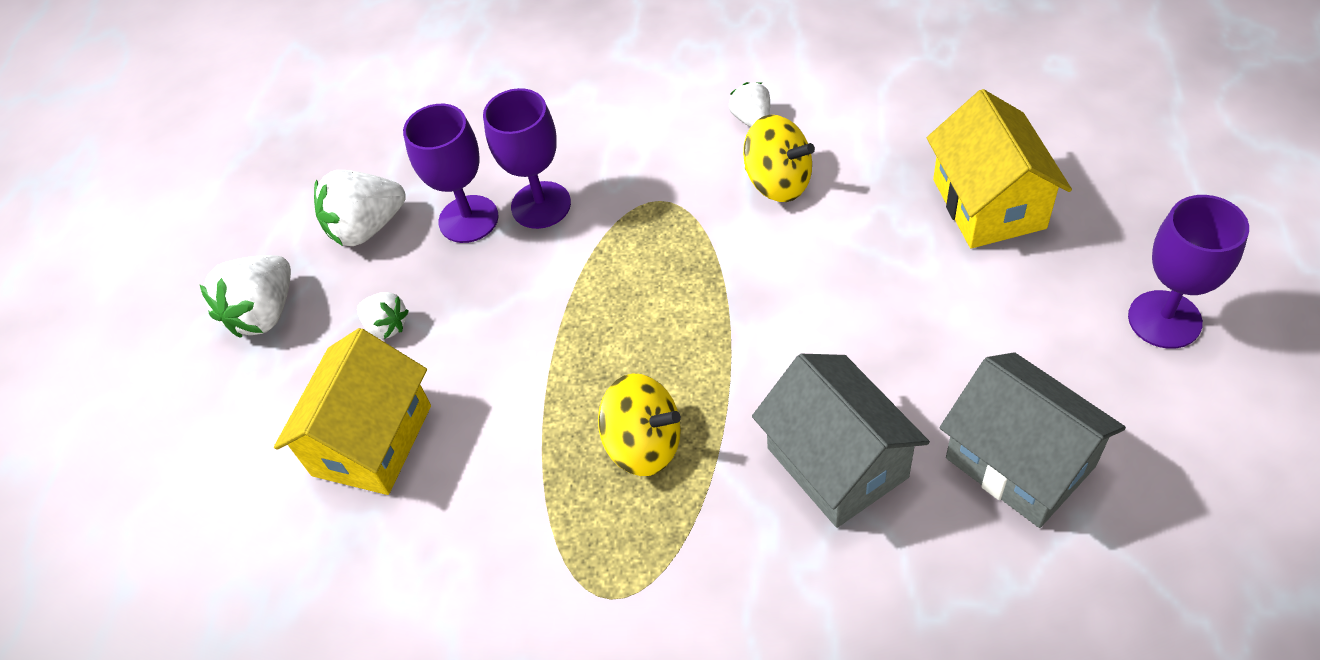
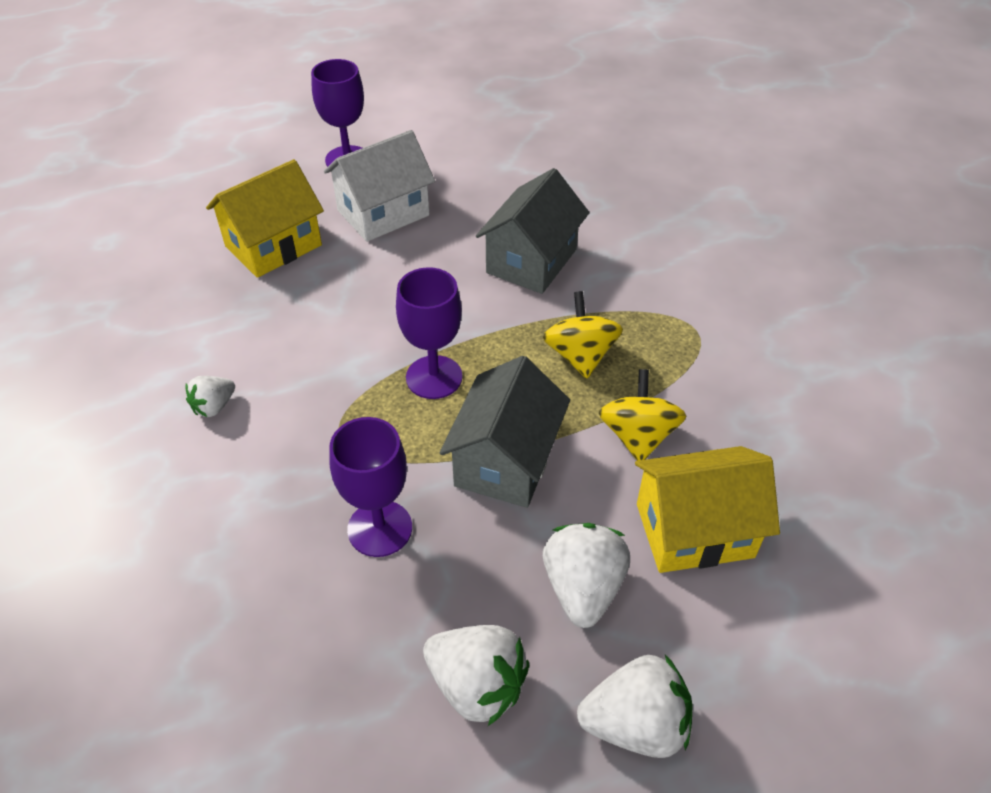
camera: 125 degrees left, 5 degrees down
(386, 326) = (583, 588): white strawberry -> white strawberry, size x1.73
(468, 219) = (423, 585): purple goblet -> purple goblet (434, 377)
(778, 182) = (289, 364): yellow spinning top -> yellow spinning top (637, 436)
(1014, 328) = (383, 213): none -> white house
(1020, 462) = (483, 192): grey house -> grey house (505, 461)

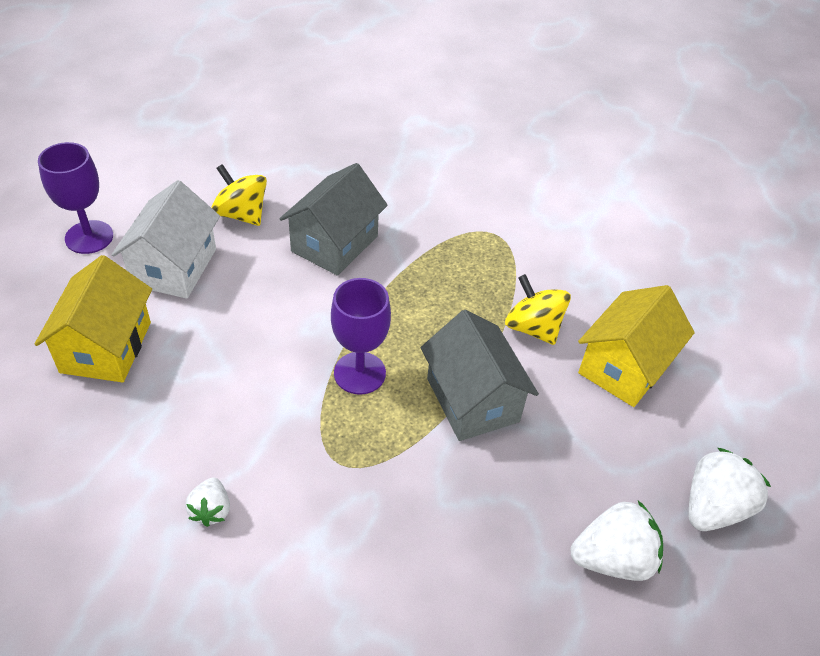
camera: 45 degrees left, 0 degrees up
(380, 528) = (443, 507): purple goblet -> none
(531, 261) = (335, 243): grey house -> grey house turned 45 degrees clockwise
(580, 355) = (441, 294): yellow spinning top -> yellow spinning top (241, 214)
(583, 588) = (604, 449): white strawberry -> none

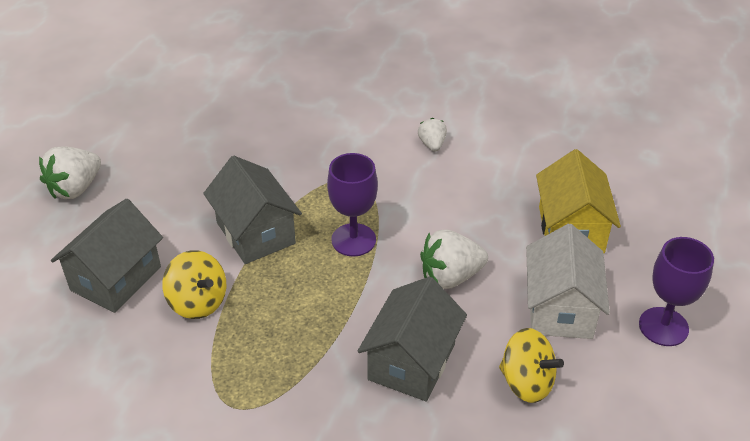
camera: 175 degrees right, 5 degrees down
(613, 558) = (158, 153): white strawberry -> white strawberry (450, 276)
(624, 367) = (116, 278): yellow house -> grey house

